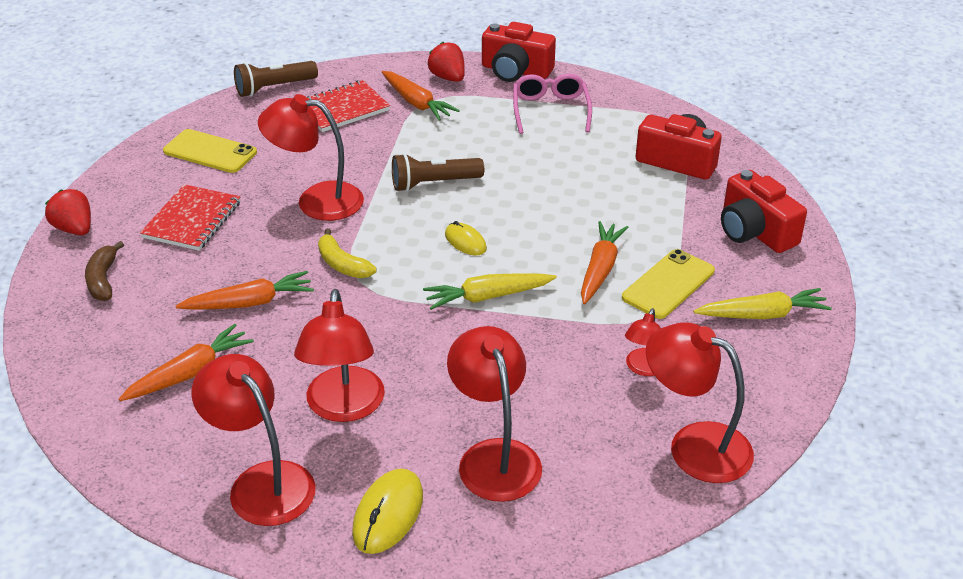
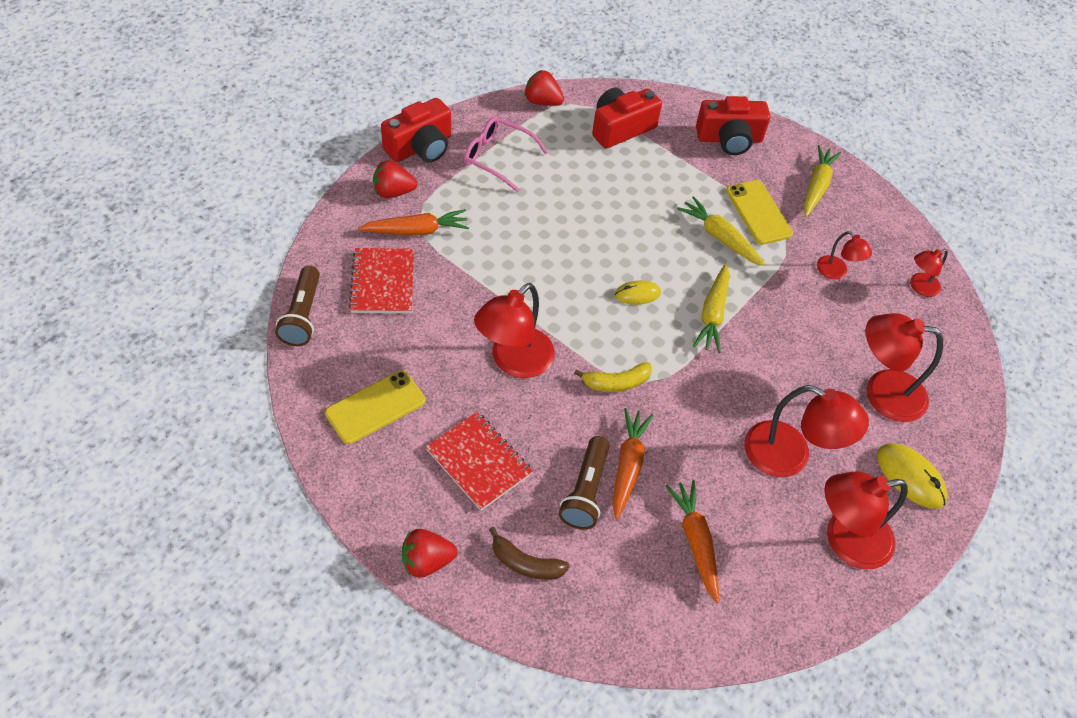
camera: 65 degrees left, 15 degrees up
(434, 183) = (546, 276): brown flashlight -> brown flashlight (585, 491)
(600, 269) = (719, 237): orange carrot -> yellow carrot
(654, 108) = (542, 102): none -> red strawberry
(694, 445) = (919, 287): red lamp -> red lamp, size x0.54

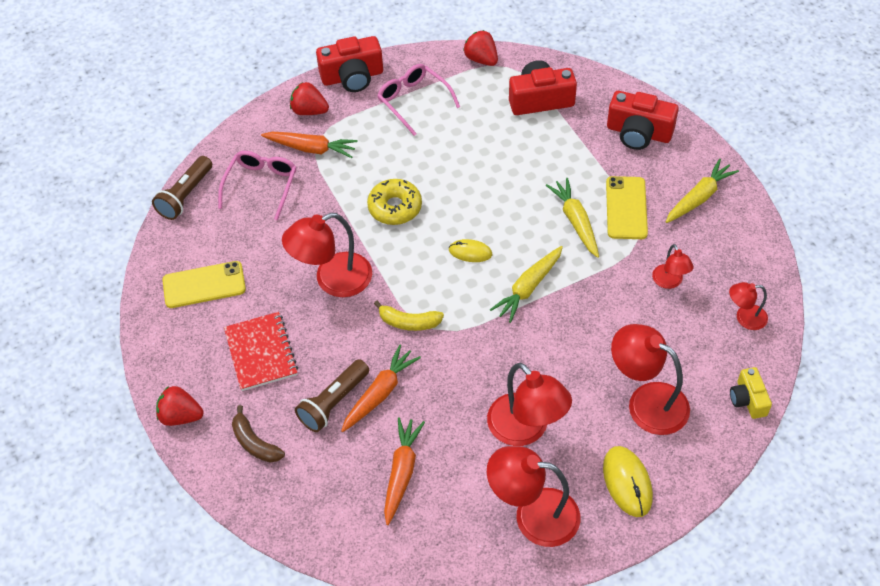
camera: 30 degrees right, 0 degrees up
(382, 282) = (261, 185): red notebook -> pink glasses
(537, 269) = (395, 207): none -> yellow donut
(966, 363) = (748, 399): none -> yellow camera

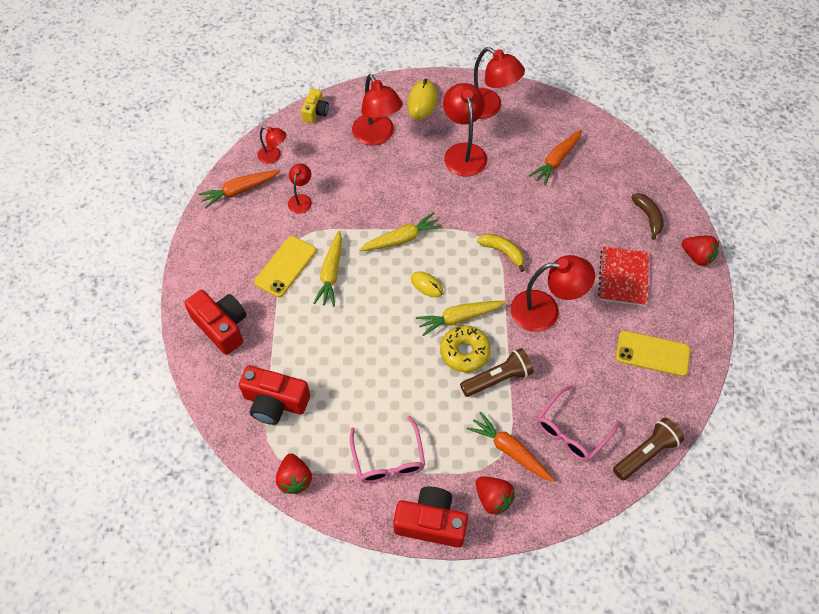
camera: 155 degrees left, 5 degrees up
(333, 402) = (583, 220): brown flashlight -> brown flashlight (497, 379)
(380, 393) = (547, 213): orange carrot -> orange carrot (239, 191)
(699, 197) = (226, 250): yellow carrot -> yellow carrot (459, 318)

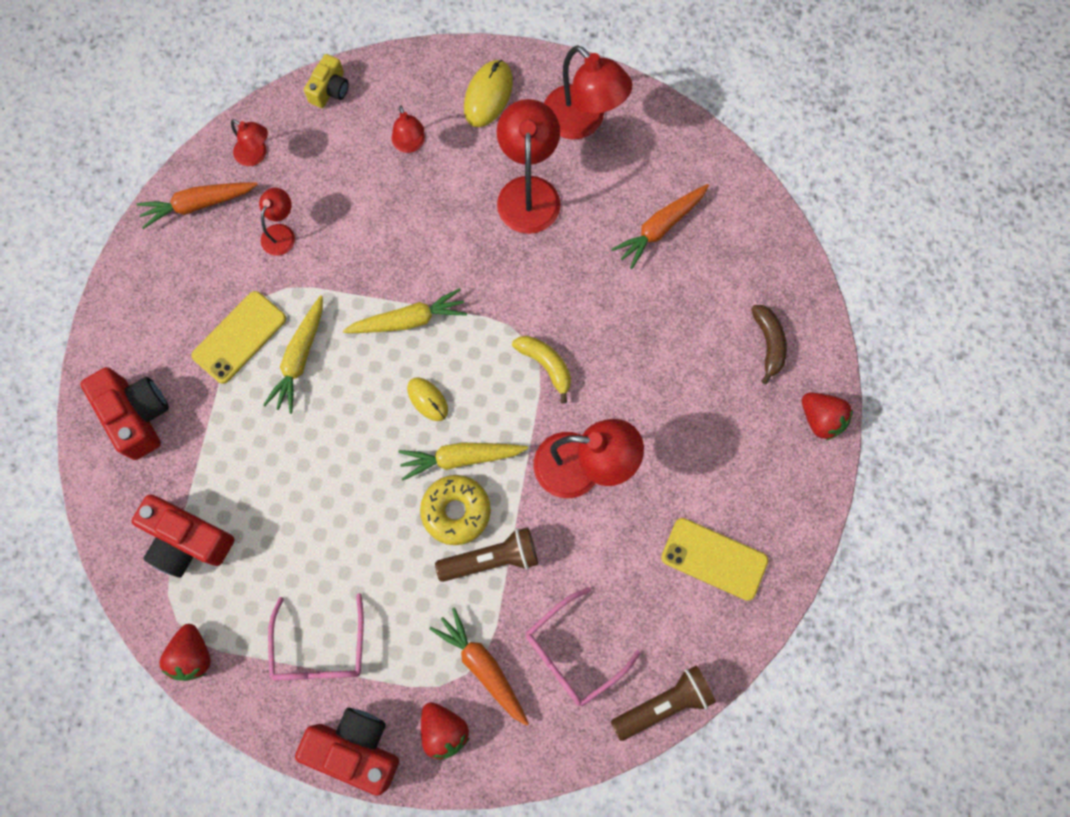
camera: 10 degrees right, 15 degrees up
(377, 136) = (410, 145): red lamp -> red lamp, size x0.54
(623, 277) = (705, 434): red notebook -> none

